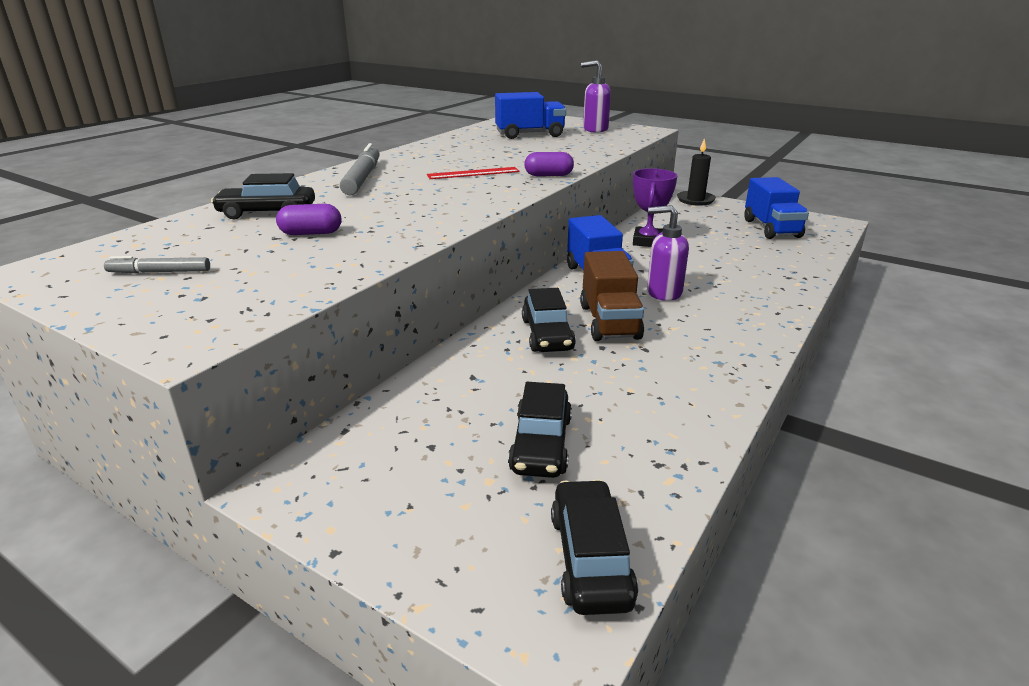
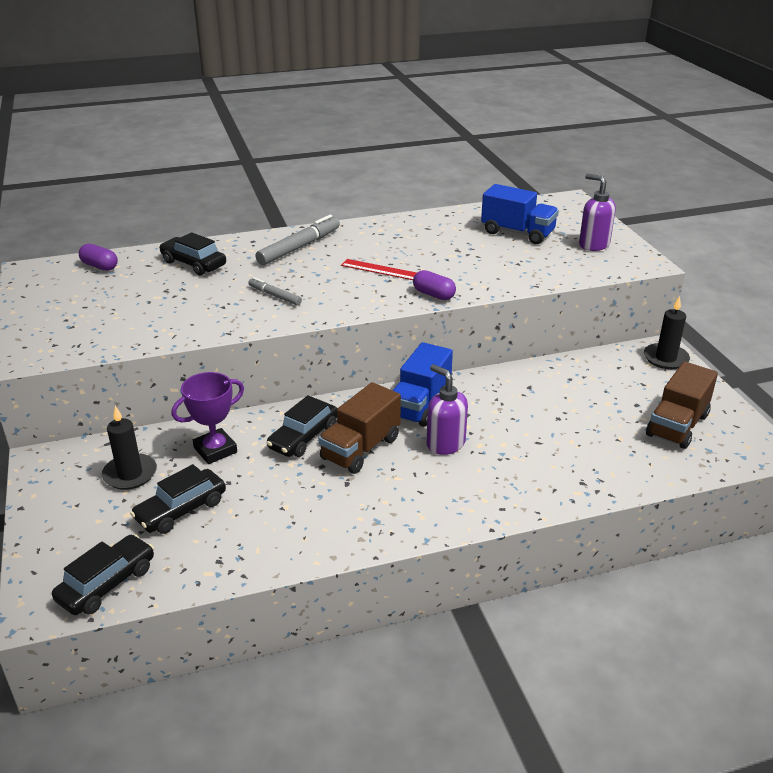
camera: 40 degrees right, 5 degrees up
(159, 272) = (78, 296): grey marker -> grey marker (275, 296)
(311, 233) = (188, 295): purple capsule -> purple capsule (100, 266)
(425, 443) = (130, 474): none -> black candle
(648, 241) = (526, 387): purple trophy -> purple trophy (215, 450)
(771, 228) = (677, 425): blue truck -> brown truck

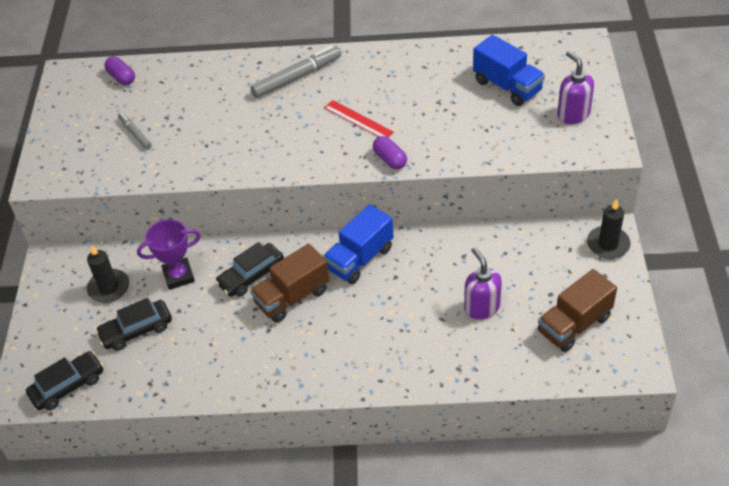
camera: 20 degrees right, 15 degrees up
(193, 264) = (199, 86): black car -> none
(275, 296) = (253, 138): grey marker -> grey marker (135, 134)
(445, 444) = (363, 305): purple soap dispenser -> purple soap dispenser (481, 307)

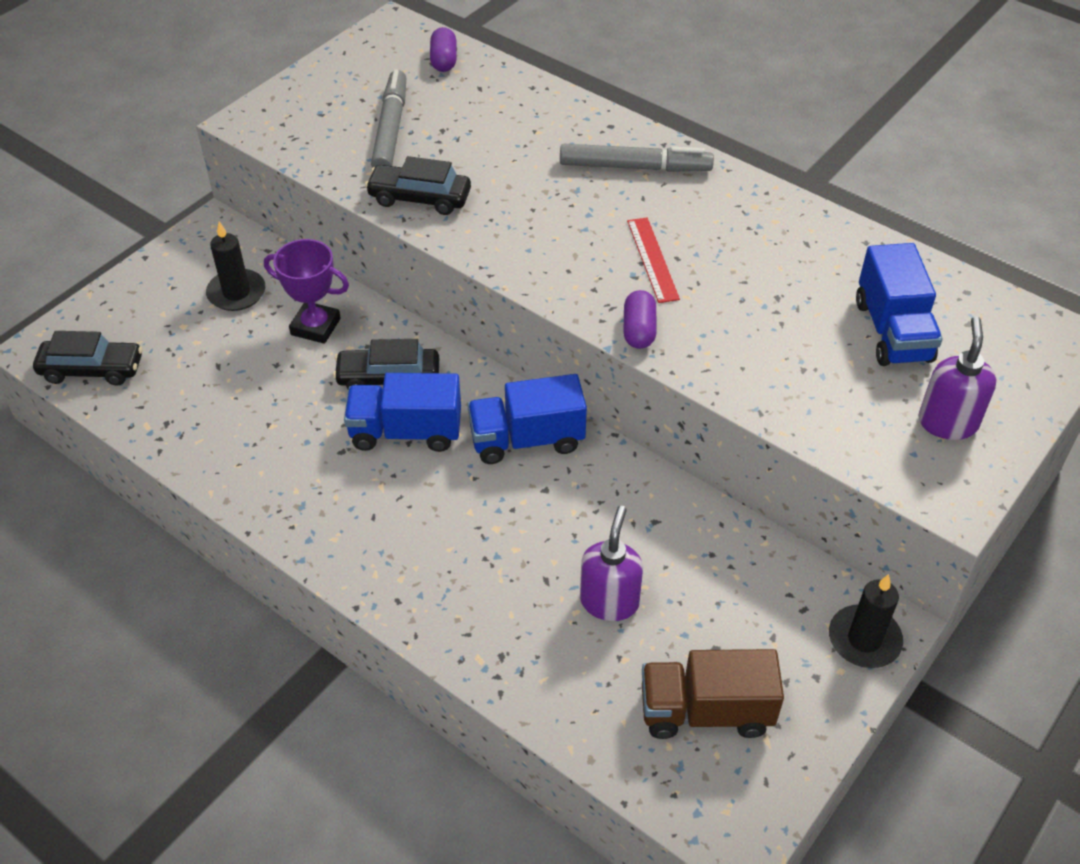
camera: 35 degrees right, 0 degrees up
(135, 134) = (391, 129): grey marker -> grey marker, size x1.80
(136, 330) = (214, 357): black car -> black car (419, 198)
(292, 297) = (406, 432): brown truck -> blue truck

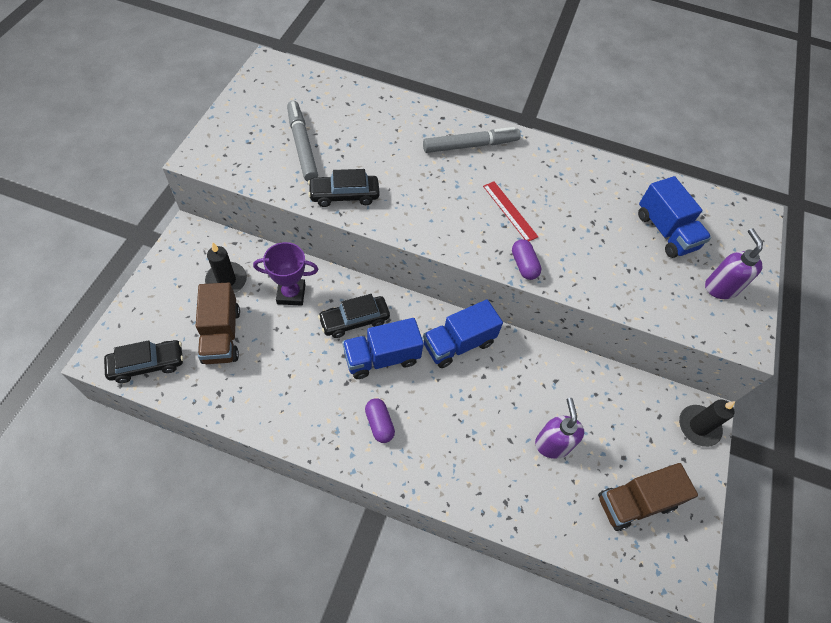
camera: 25 degrees left, 10 degrees up
(200, 356) = (221, 335): none -> brown truck
(444, 60) = (315, 86): purple capsule -> purple capsule (379, 424)

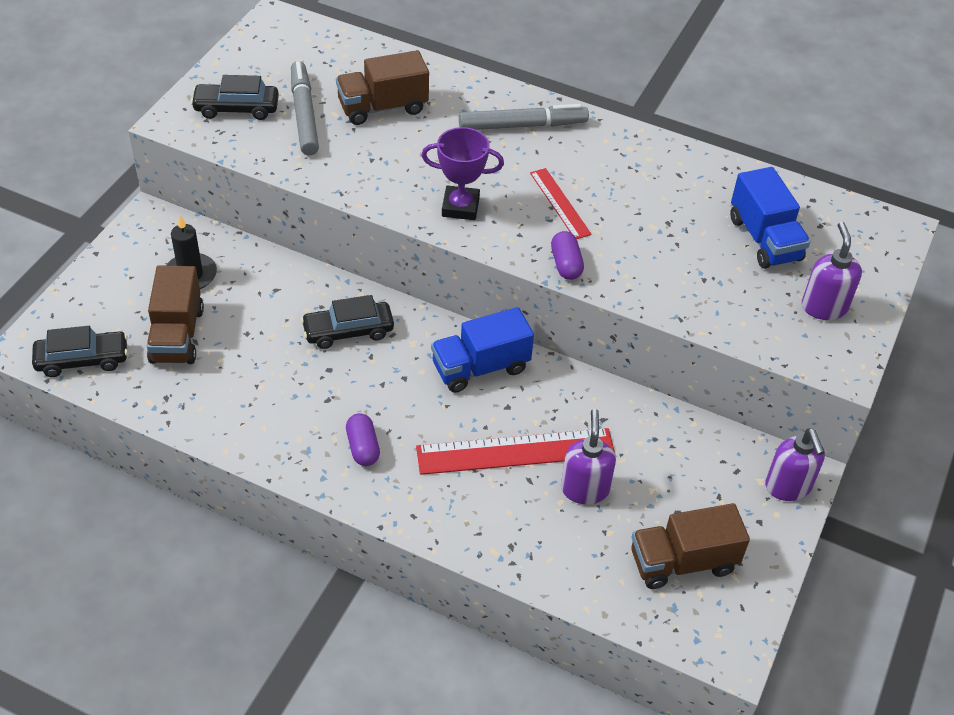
camera: 10 degrees right, 10 degrees down
(291, 294) = (271, 296): purple trophy -> purple trophy (460, 207)
(344, 195) = (349, 173): black car -> black car (236, 108)
(362, 136) = (383, 107): none -> brown truck
(382, 358) = (377, 375): blue truck -> none
(496, 415) = (515, 451): none -> red ruler
(698, 426) = (788, 487): black candle -> purple soap dispenser

